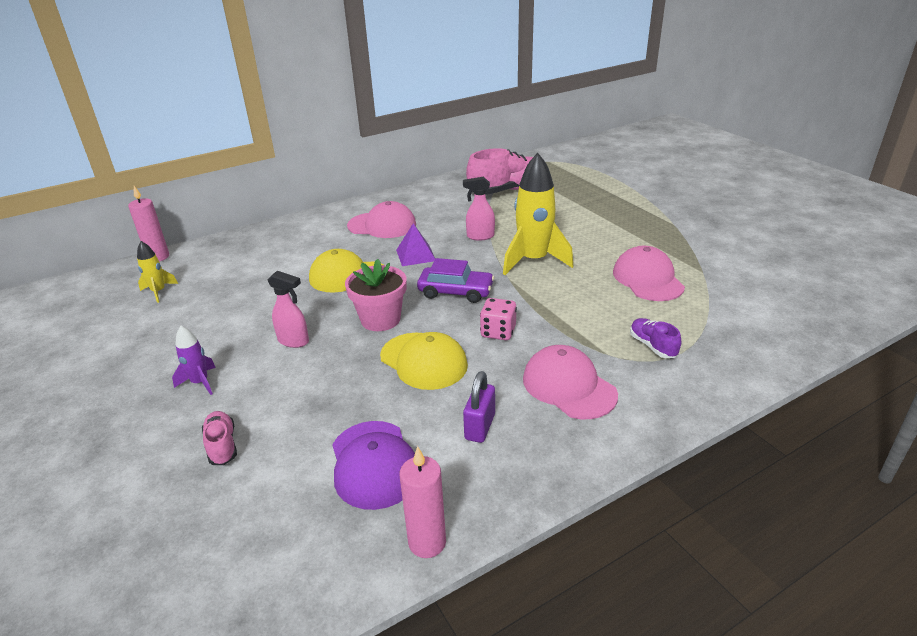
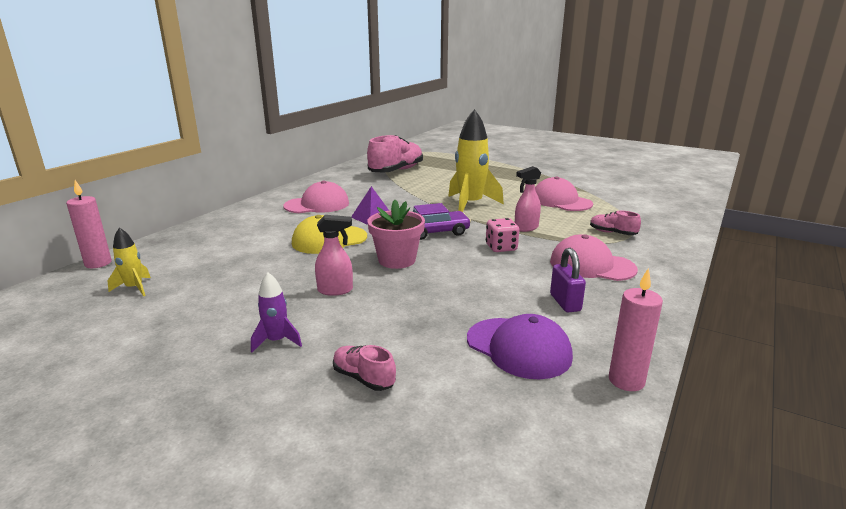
camera: 30 degrees left, 10 degrees down
(423, 361) = (468, 276): yellow cap -> none
(480, 236) = (410, 198): pink spray bottle -> pink spray bottle (526, 228)
(652, 346) = (612, 233): purple shoe -> pink shoe

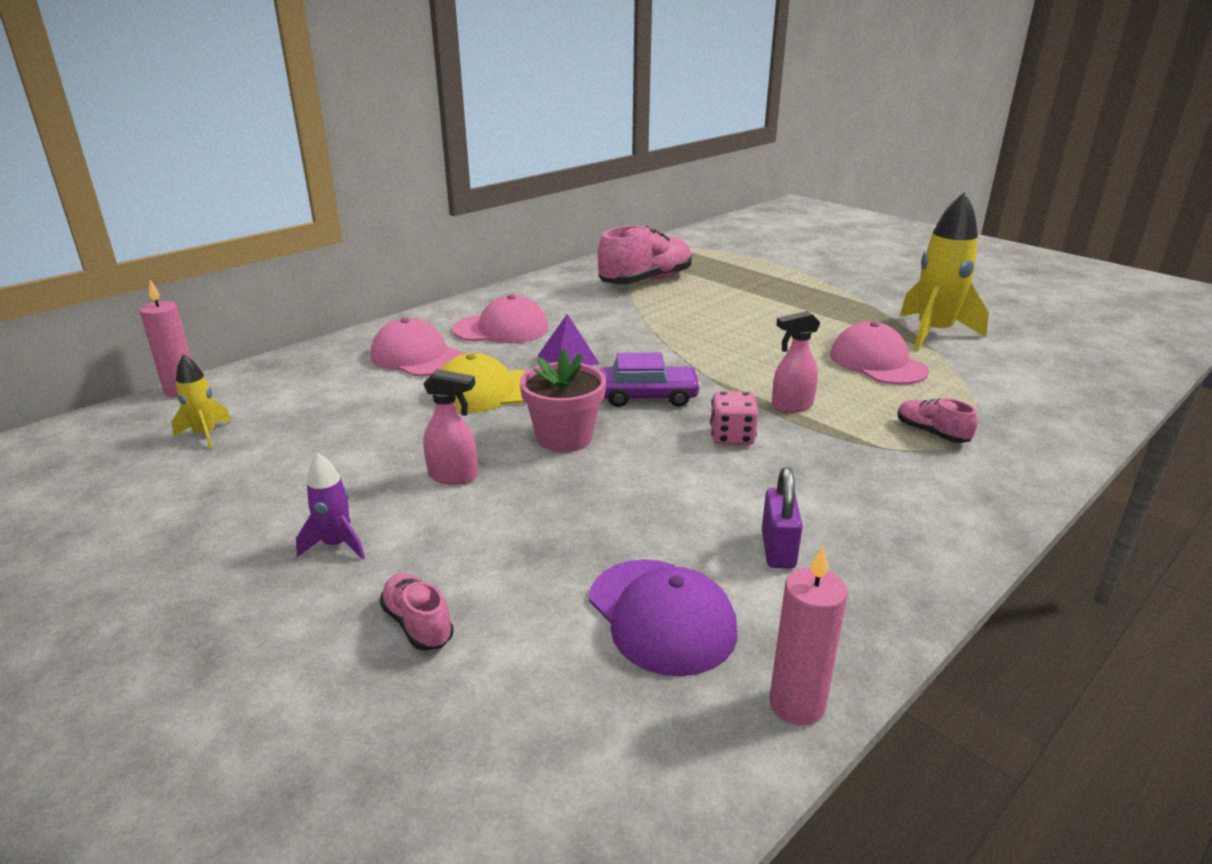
camera: 15 degrees right, 5 degrees up
(470, 205) = (726, 354): yellow rocket -> yellow rocket (933, 333)
(591, 265) = (861, 489): pink cap -> pink cap (417, 357)

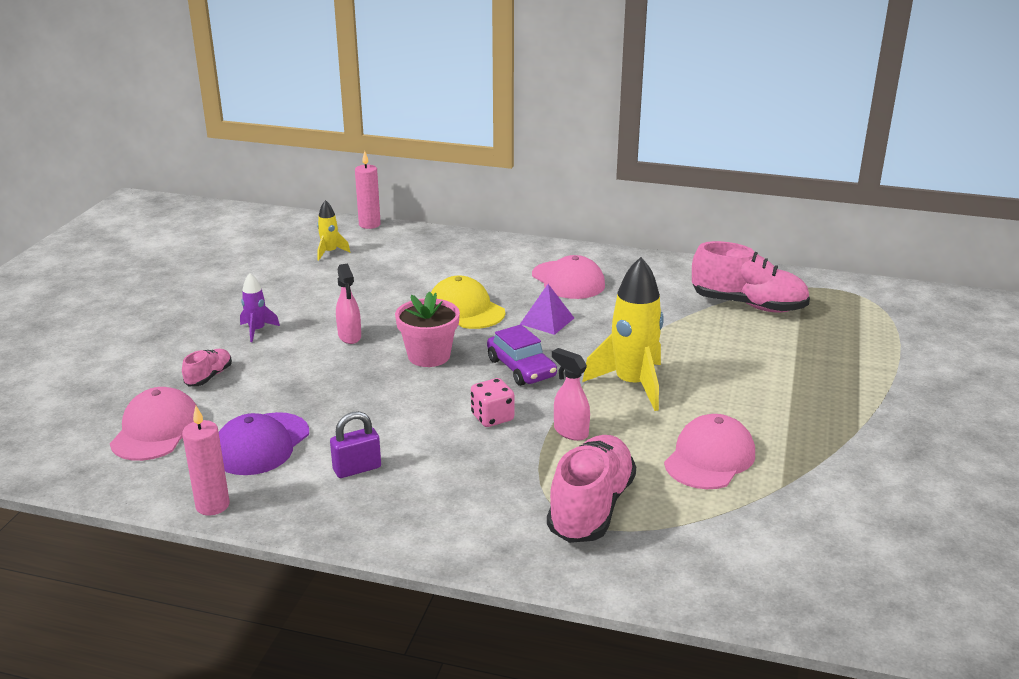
camera: 60 degrees right, 0 degrees up
(417, 357) = (488, 269): pink cap -> pink cap (156, 430)
(931, 433) = (591, 508): pink shoe -> pink shoe, size x2.07
(933, 333) = (826, 479): yellow rocket -> yellow rocket (632, 384)

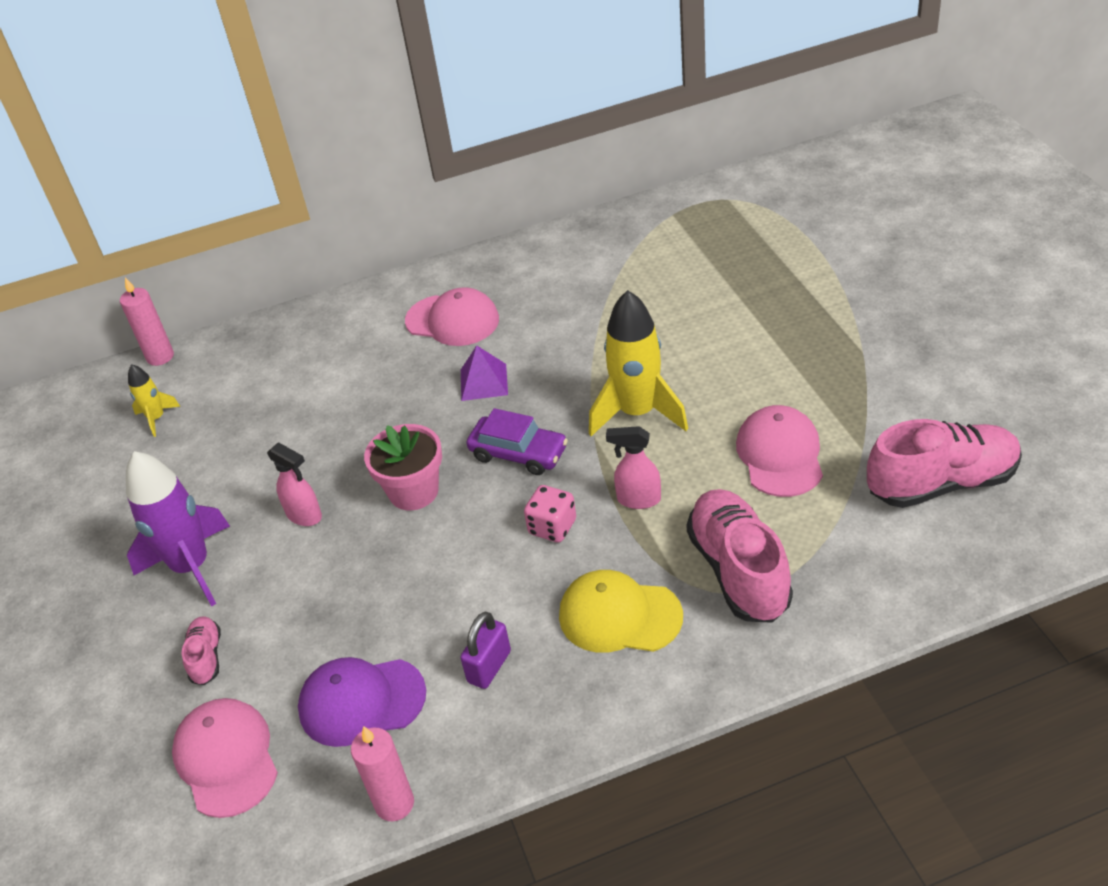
camera: 30 degrees left, 15 degrees up
(257, 330) = (192, 567): purple rocket -> purple rocket, size x2.01
(261, 444) = (361, 701): purple cap -> purple cap turned 90 degrees clockwise
(465, 309) = (388, 413): yellow cap -> yellow cap (619, 616)
(748, 305) = (646, 261): pink shoe -> pink shoe (941, 483)

